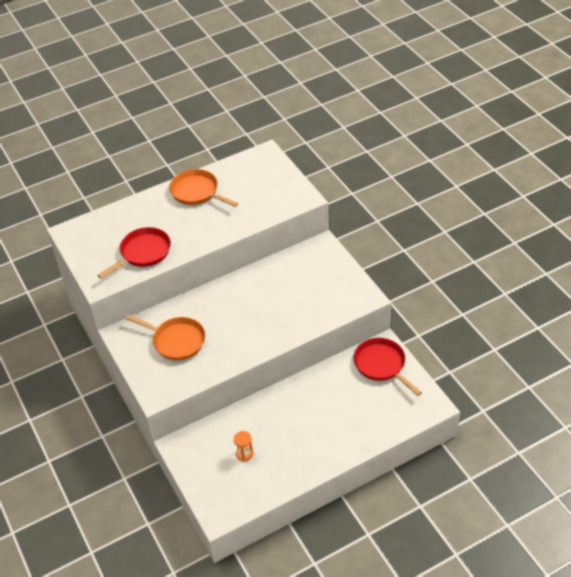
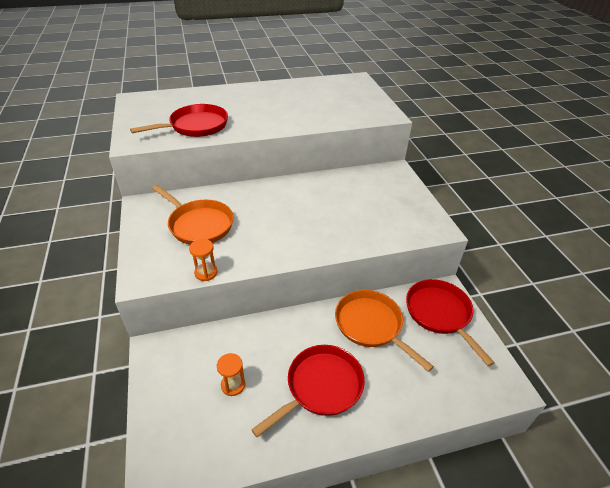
camera: 10 degrees right, 5 degrees down
(197, 192) = (277, 93): orange pan -> orange pan (371, 325)
(201, 379) = (206, 273): none -> orange hourglass
(306, 439) = (321, 387): none -> red pan

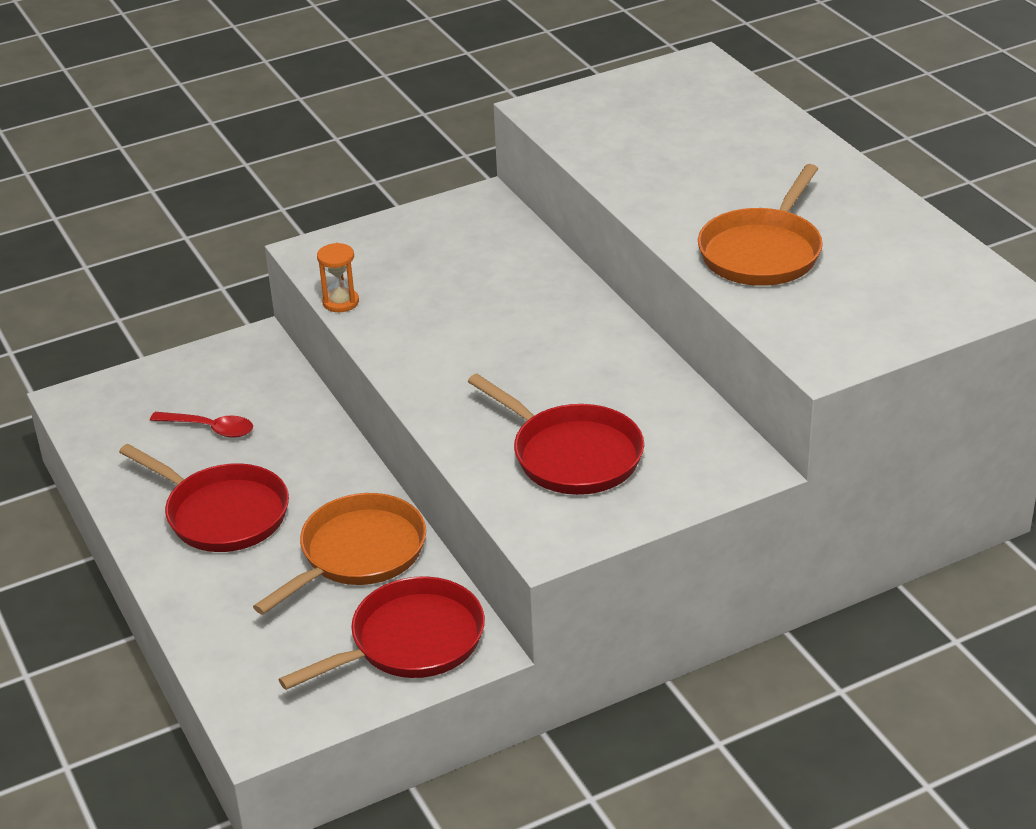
camera: 80 degrees right, 5 degrees down
(195, 126) = (632, 148): red pan -> red pan (571, 455)
(199, 224) = (452, 266): orange pan -> orange pan (762, 252)
(233, 385) = (210, 428): orange hourglass -> red spoon

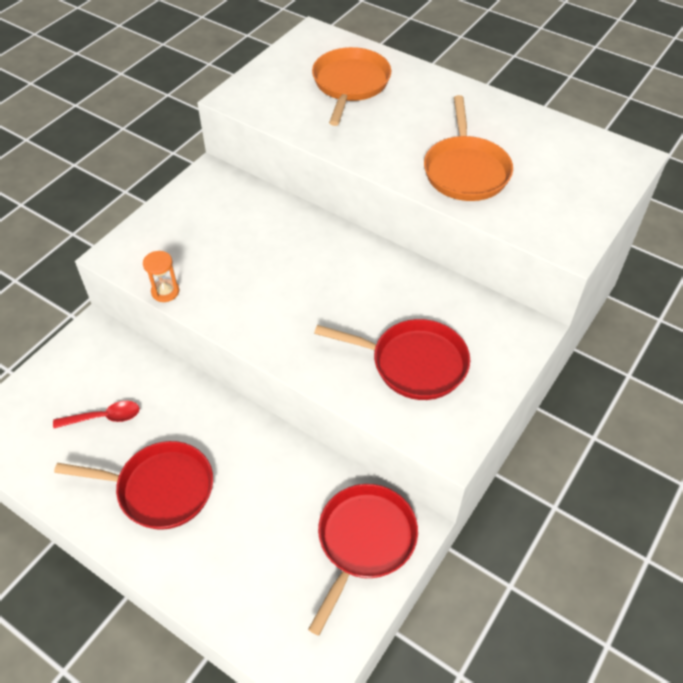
camera: 30 degrees left, 15 degrees up
(358, 554) = (280, 482): orange pan -> orange pan (350, 84)

